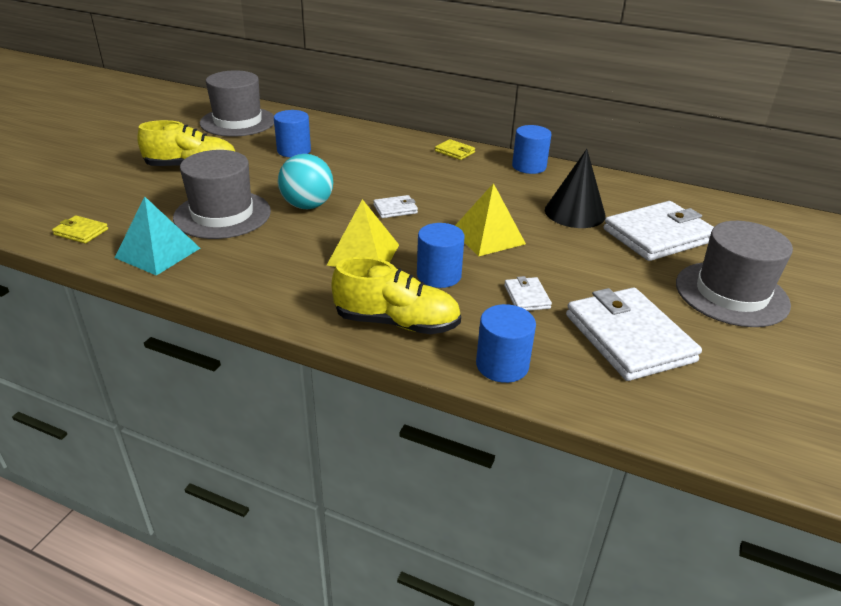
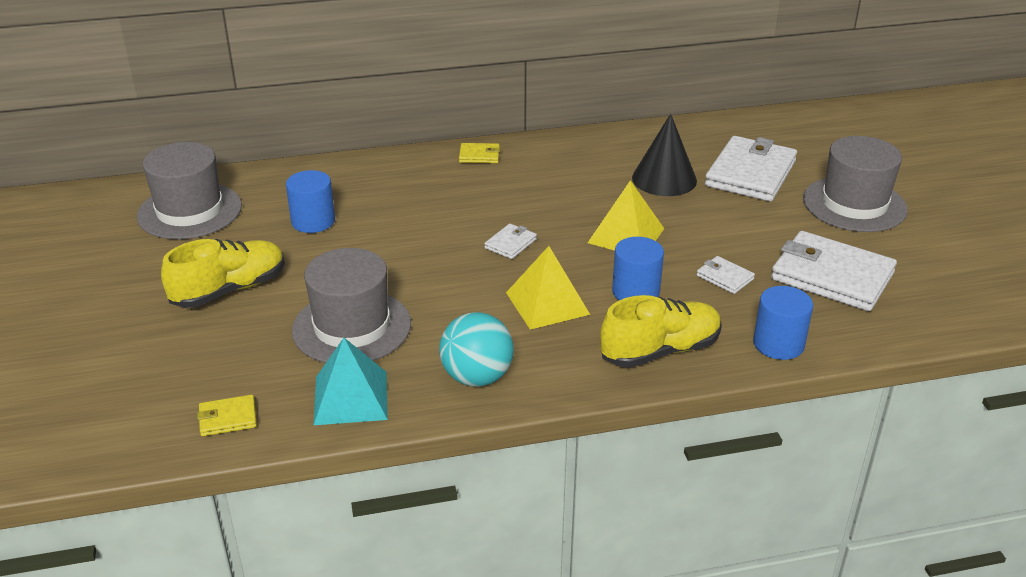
camera: 35 degrees left, 0 degrees up
(307, 206) = (423, 278): turquoise ball -> turquoise ball (477, 377)
(529, 166) = (567, 145): blue cylinder -> none

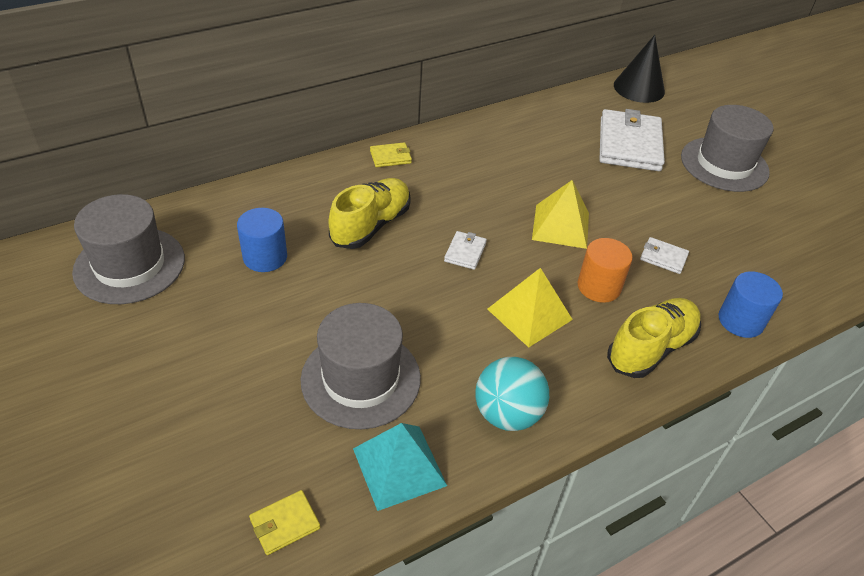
camera: 20 degrees left, 10 degrees up
(229, 290) = (215, 357): yellow shoe -> yellow shoe (371, 225)
(635, 292) = (599, 287): blue cylinder -> orange cylinder
(664, 179) = (563, 160): black cone -> black cone (639, 88)
(832, 276) = (745, 241): white wallet -> none

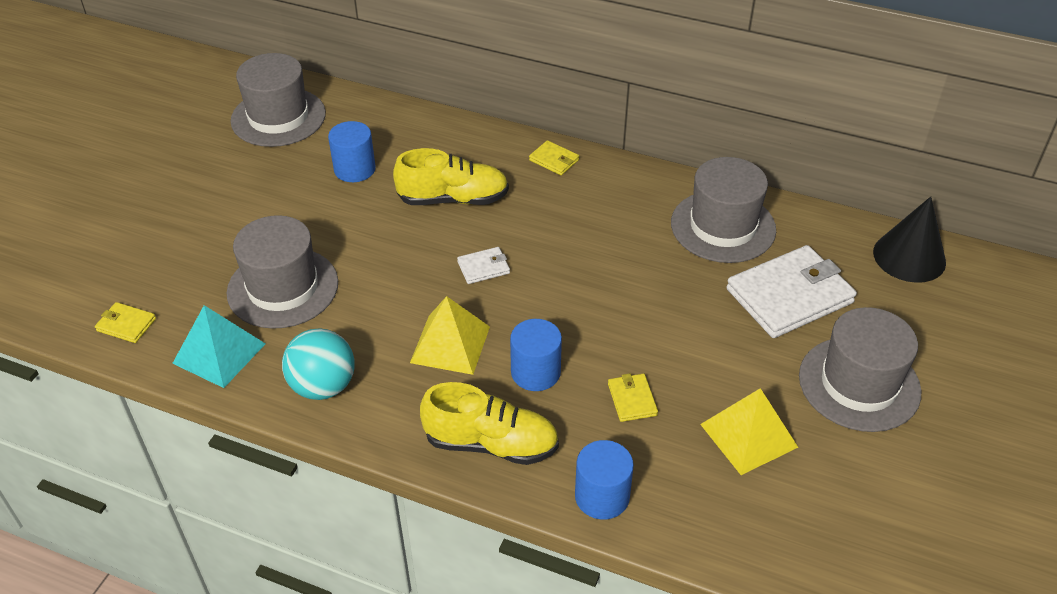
camera: 55 degrees right, 0 degrees up
(542, 131) = (723, 226): none -> grey hat
(561, 226) = (591, 308): yellow pyramid -> yellow pyramid (749, 435)
(599, 287) = (535, 372): orange cylinder -> blue cylinder
(663, 257) = (632, 399): white wallet -> yellow wallet

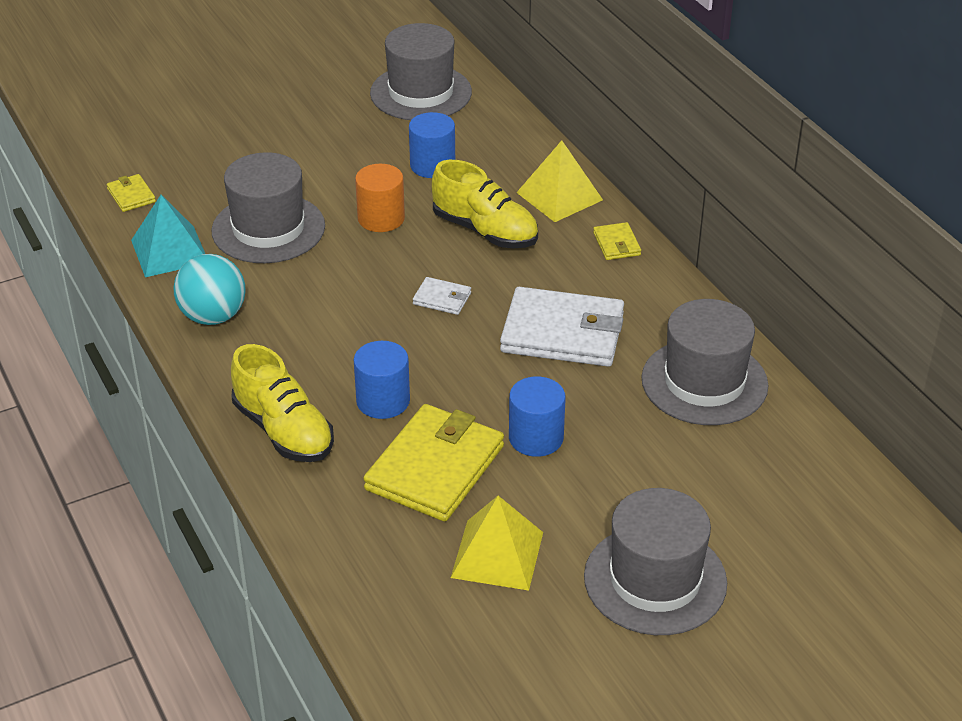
camera: 40 degrees right, 5 degrees down
(364, 231) = (381, 218): none -> orange cylinder
(450, 344) = (342, 341): yellow pyramid -> yellow pyramid (559, 196)
(602, 496) = (319, 520): blue cylinder -> blue cylinder (536, 438)
(632, 399) = (434, 468): yellow wallet -> yellow wallet, size x2.22
(789, 296) = (688, 473): white wallet -> white wallet (562, 332)
(909, 257) = (863, 511): black cone -> none

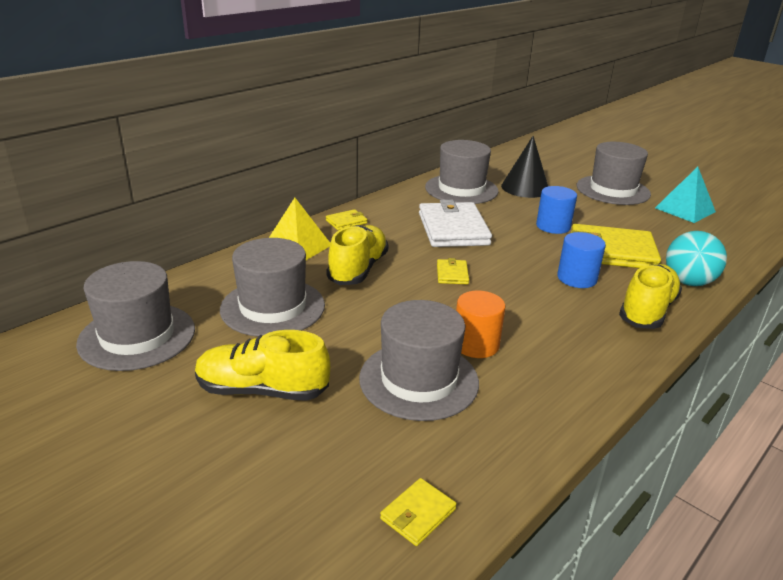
camera: 110 degrees left, 10 degrees down
(170, 251) = (498, 440): turquoise pyramid -> turquoise pyramid (685, 210)
(213, 316) = (566, 379): turquoise ball -> turquoise ball (688, 282)
(306, 147) = (262, 390): none -> yellow shoe
(381, 218) = (367, 319): orange cylinder -> orange cylinder (476, 344)
(432, 165) = (272, 307): blue cylinder -> grey hat
(442, 298) = (452, 274): white wallet -> yellow wallet
(497, 554) = (649, 226): yellow pyramid -> none
(693, 461) = (525, 188): none -> black cone

